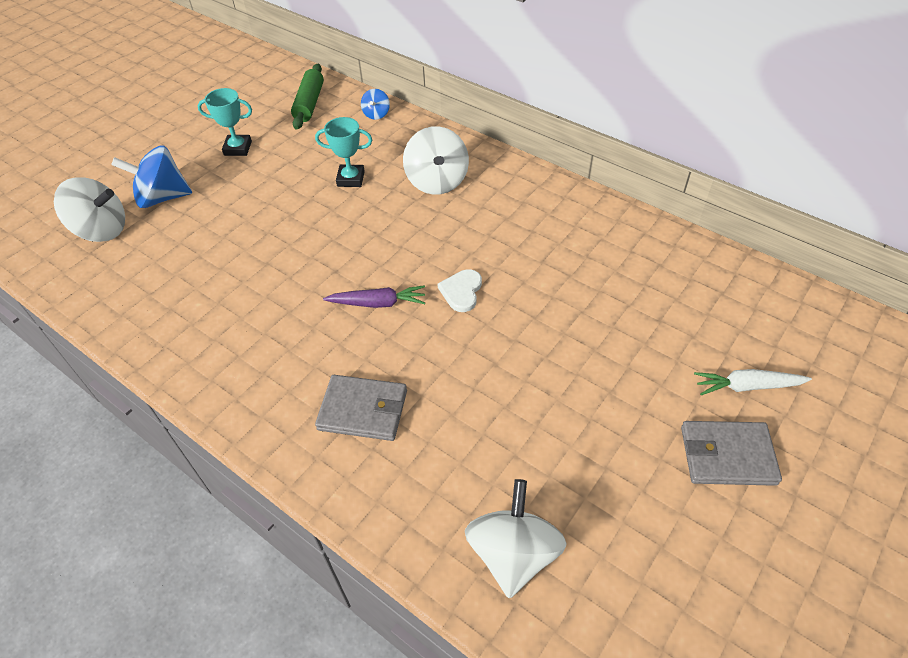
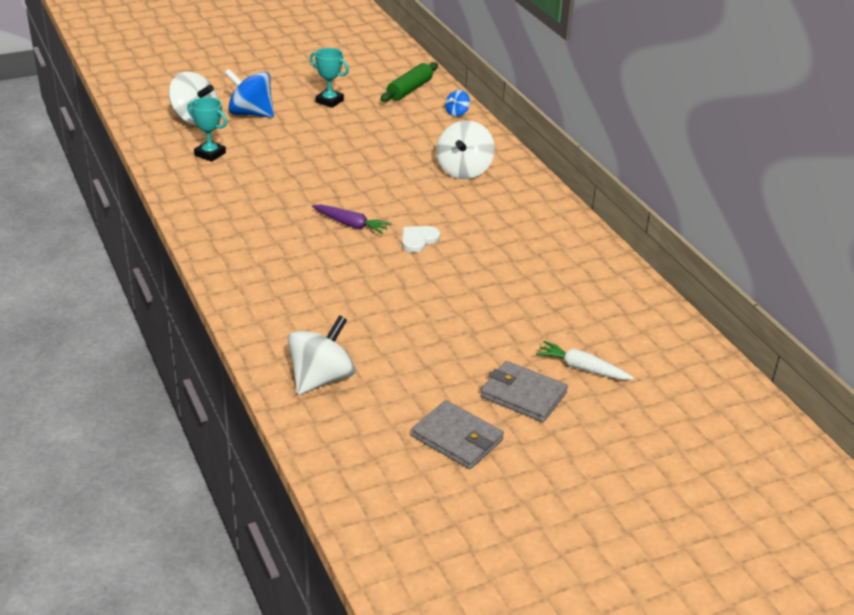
camera: 25 degrees right, 15 degrees down
(351, 179) = (398, 147): turquoise trophy -> turquoise trophy (210, 154)
(363, 410) = (288, 275): grey wallet -> grey wallet (457, 438)

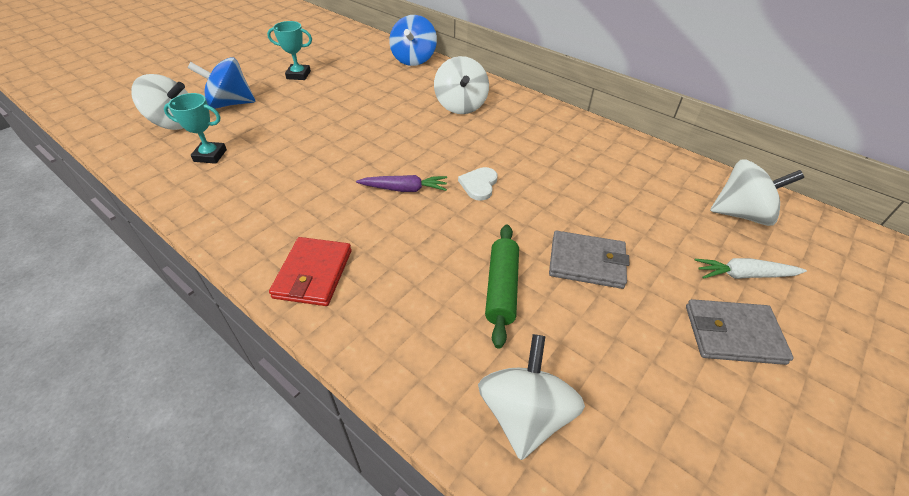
camera: 25 degrees left, 10 degrees up
(237, 259) = (313, 274): none -> red wallet
(409, 90) = (360, 50): green rolling pin -> green rolling pin (501, 288)
(457, 113) = (414, 59): blue spinning top -> blue spinning top, size x2.00
(457, 438) = (738, 435): grey wallet -> grey wallet (587, 262)
(639, 332) = (741, 214): none -> white spinning top

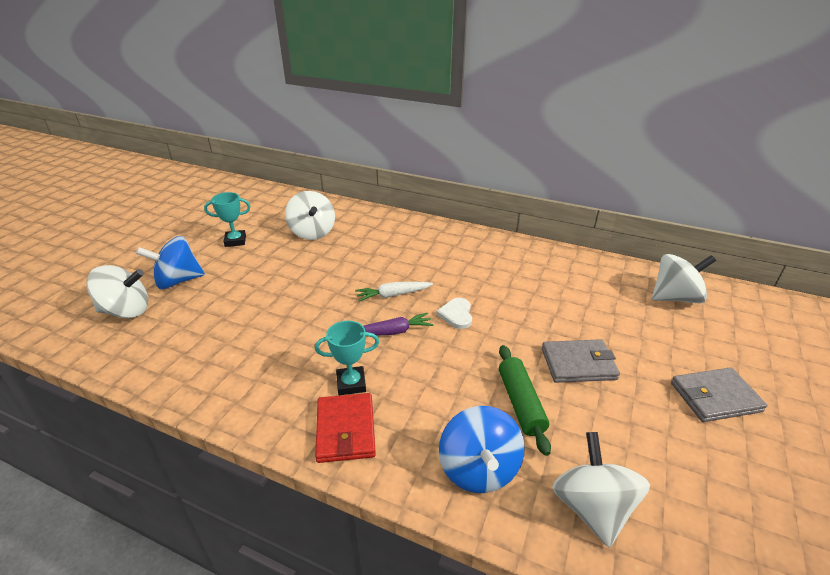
camera: 15 degrees left, 10 degrees down
(210, 155) = (183, 337): turquoise trophy -> turquoise trophy (351, 383)
(414, 59) = (341, 209): blue spinning top -> blue spinning top (478, 469)
(461, 106) = (405, 245): white spinning top -> white spinning top (312, 232)
(744, 275) = (700, 347): white carrot -> white carrot (393, 295)

